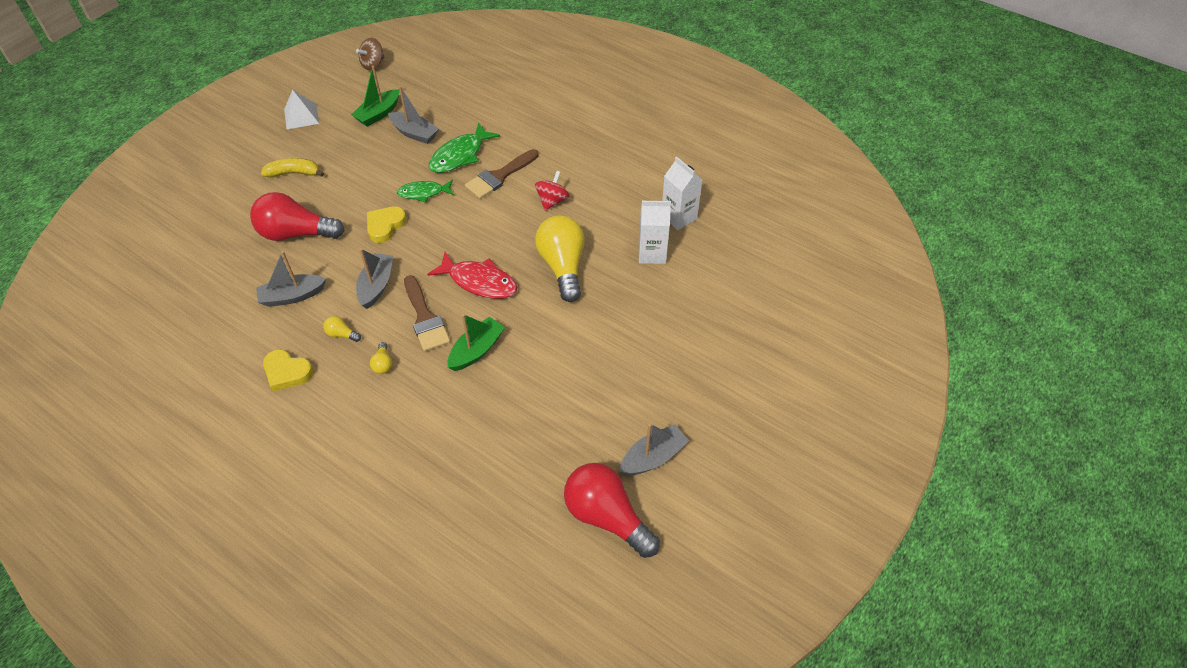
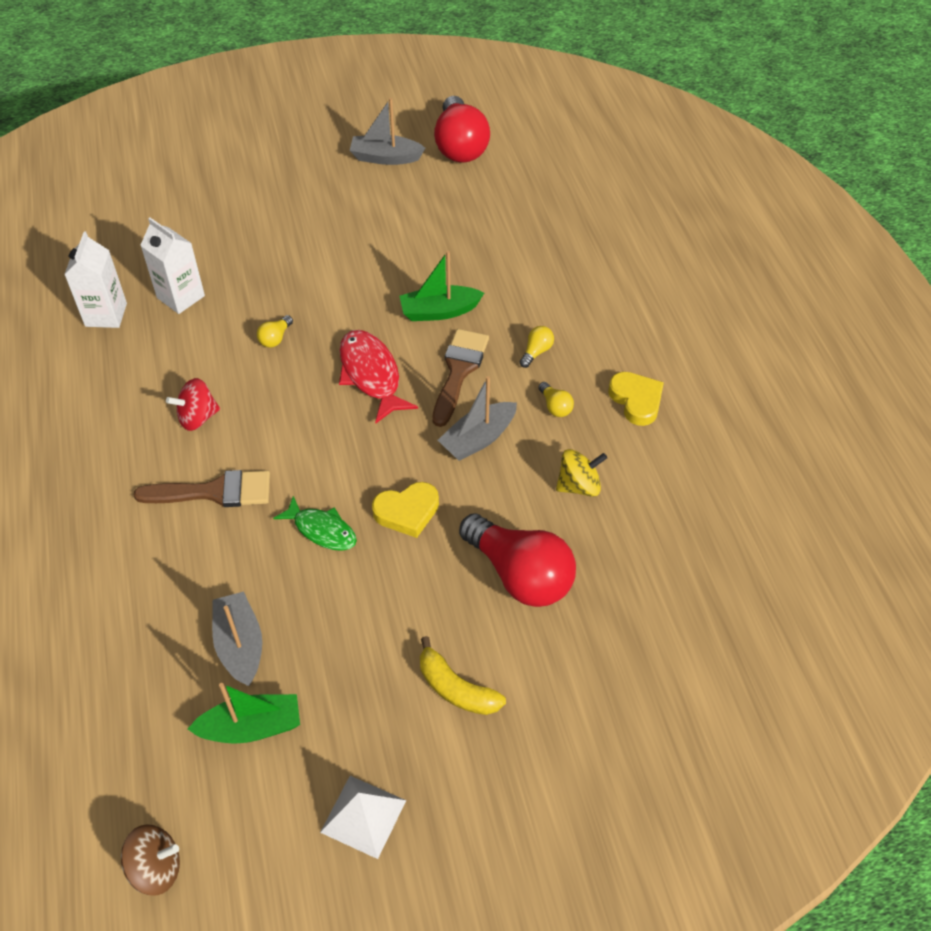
camera: 140 degrees left, 0 degrees up
(292, 296) = (579, 486): grey boat -> yellow spinning top
(460, 155) = (223, 560): green fish -> none
(563, 266) = (275, 338): yellow light bulb -> yellow light bulb, size x0.41

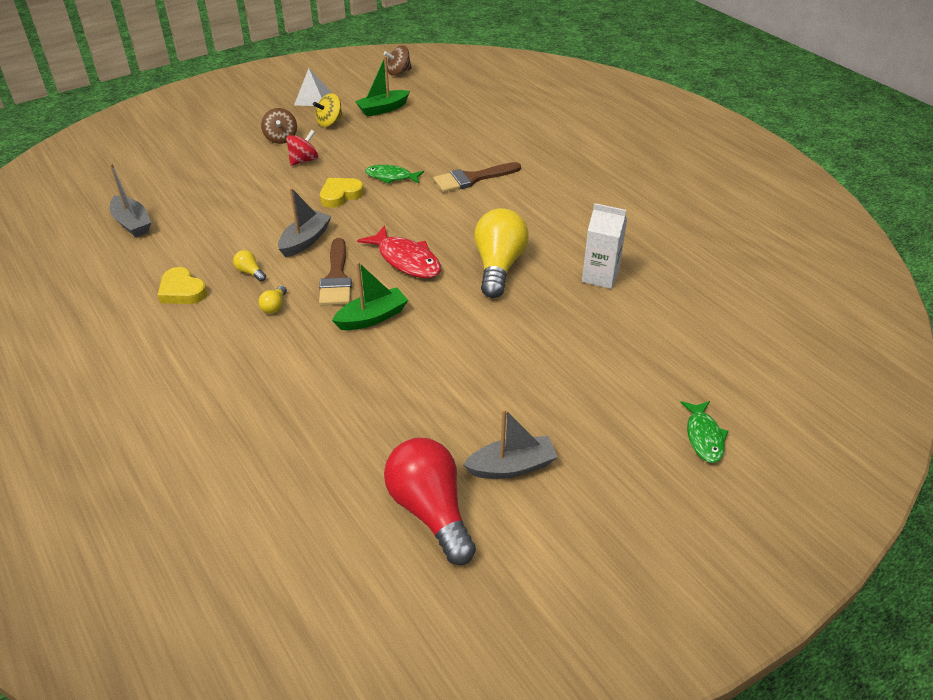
camera: 160 degrees right, 10 degrees down
(106, 315) = (645, 251): white carton -> none
(197, 417) = (515, 209): red spinning top -> red spinning top (304, 160)
(227, 142) = (704, 437): none -> green fish
(240, 645) = (408, 130): grey boat -> grey boat (132, 223)
(275, 338) = (498, 266): yellow light bulb -> yellow light bulb, size x2.46
(456, 688) = (281, 138): yellow banana -> brown spinning top
(520, 575) = (255, 183): red light bulb -> none
(579, 486) = (223, 231): yellow spinning top -> yellow spinning top (329, 122)

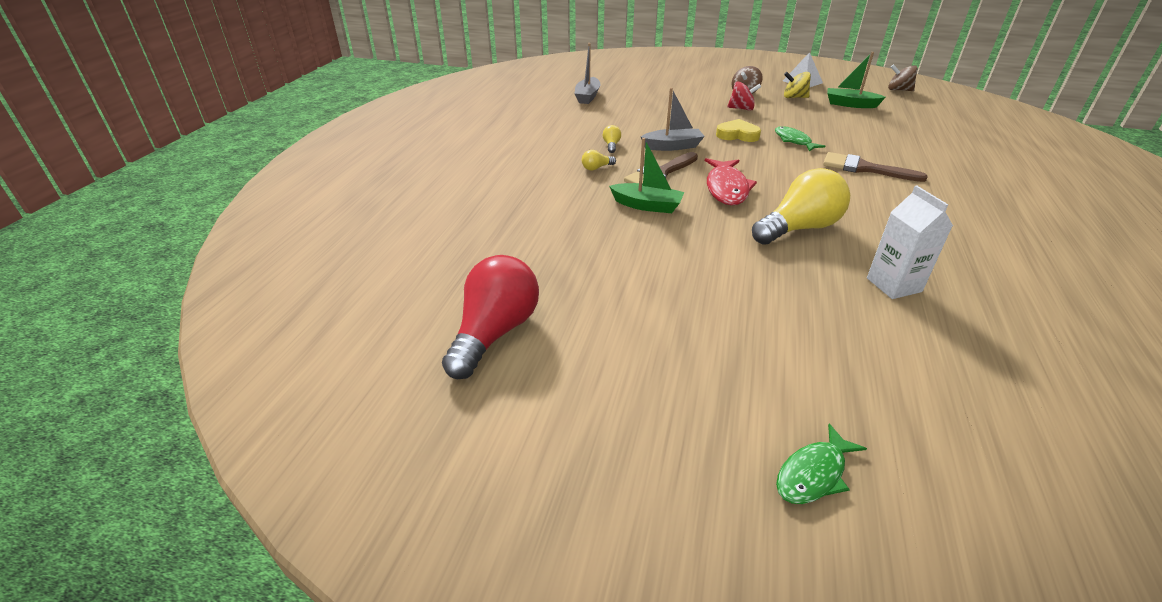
camera: 50 degrees right, 5 degrees down
(182, 291) = (560, 136): yellow heart -> none
(512, 467) = (593, 352): grey boat -> none

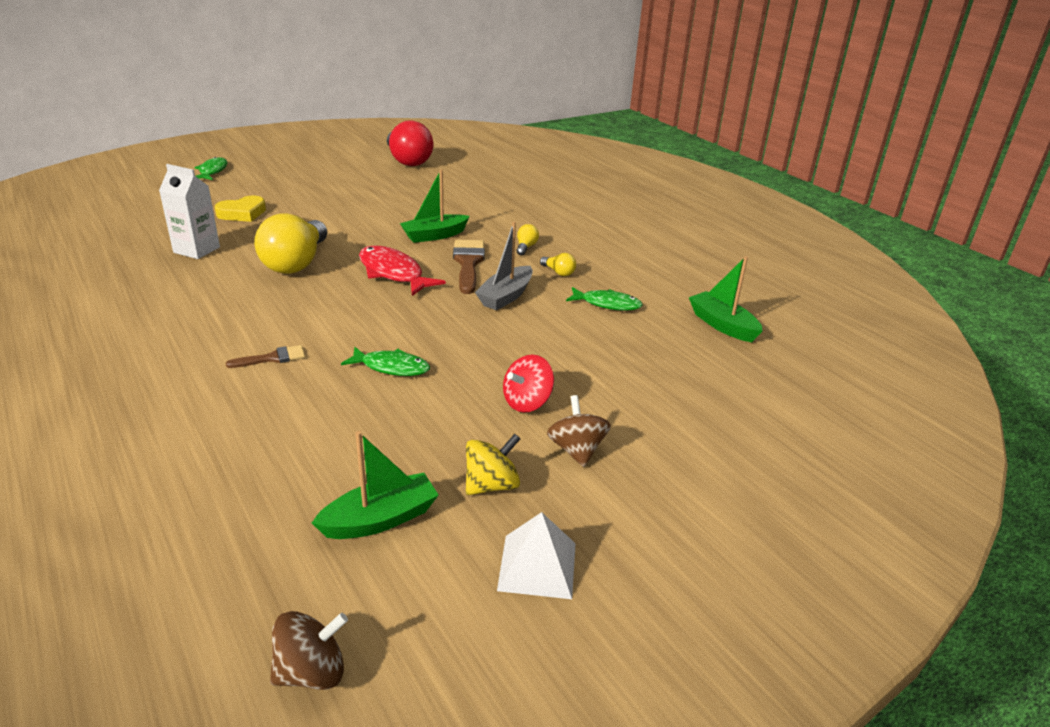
camera: 130 degrees right, 5 degrees down
(587, 97) = (722, 325): grey boat -> green boat
(622, 122) = (607, 304): none -> green fish
(737, 135) = (466, 345): yellow heart -> yellow heart (242, 213)
(864, 168) = (272, 358): brown brush -> brown brush, size x0.56

